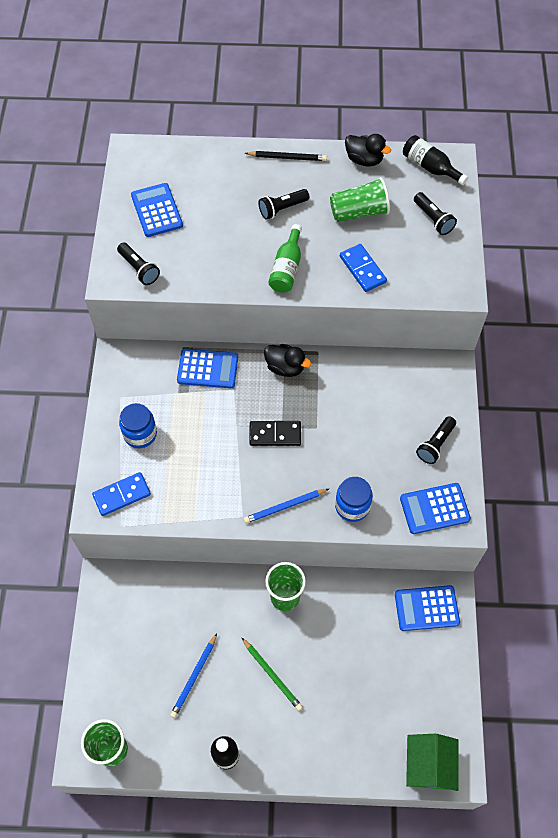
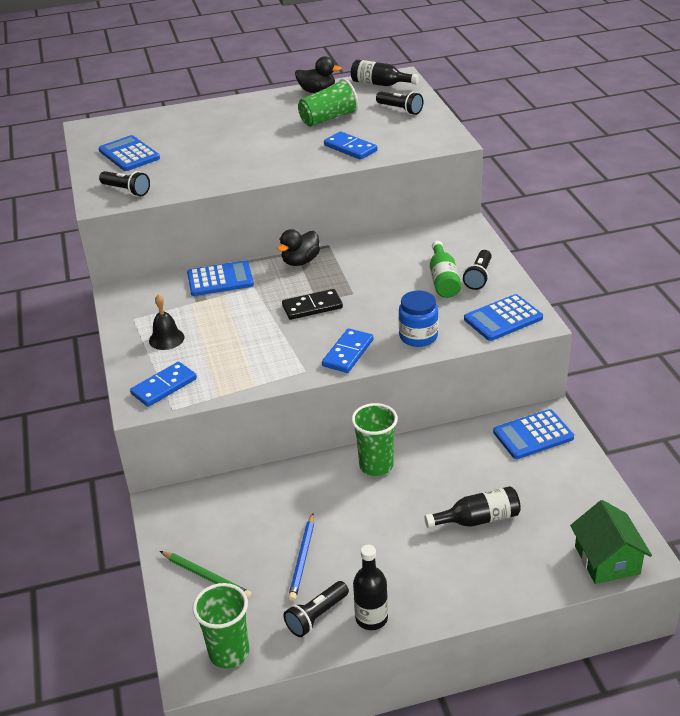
camera: 15 degrees left, 25 degrees down
(140, 434) = (166, 339): blue jar -> black bell
(272, 675) = (392, 533): green pencil -> green pencil (206, 576)
(282, 209) = (254, 130): black flashlight -> black flashlight (316, 616)
(285, 367) = (300, 261): black duck -> black duck turned 120 degrees clockwise
(285, 506) = (348, 353): blue pencil -> blue domino
(287, 158) = (244, 103): black pencil -> none
(287, 268) = (276, 161): green bottle -> green bottle (443, 280)
(344, 685) = (478, 519): none -> black bottle

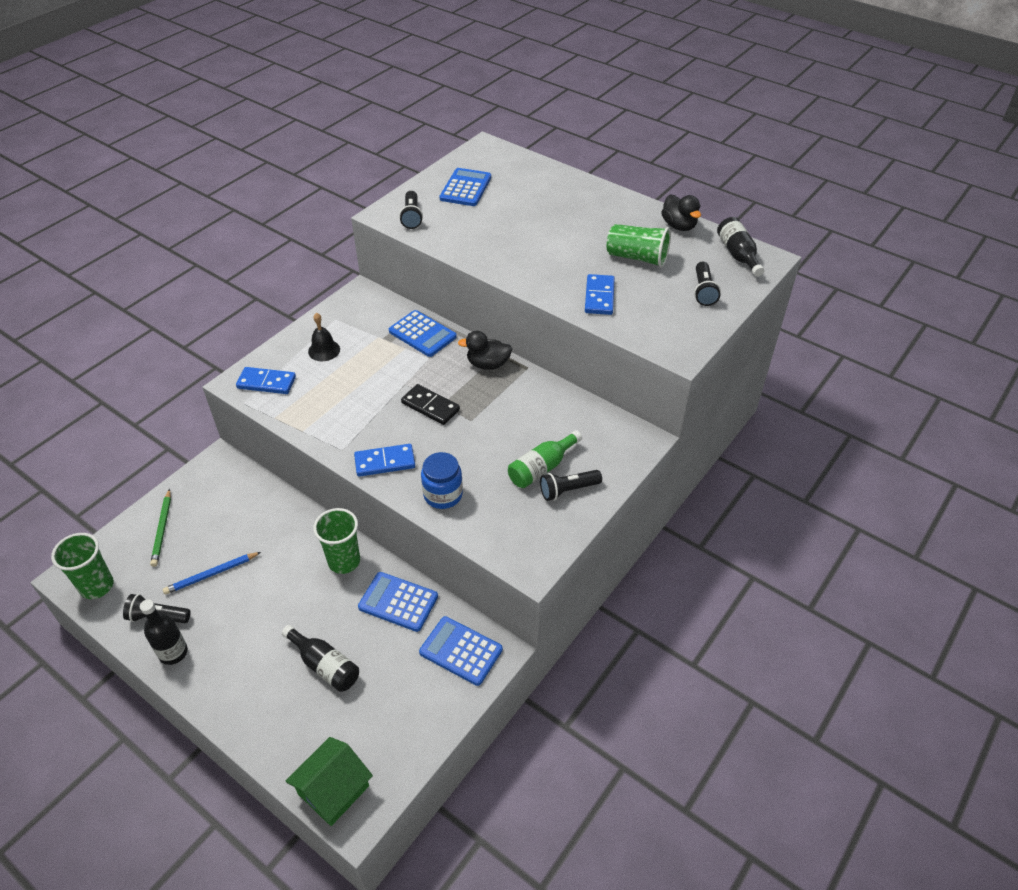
camera: 50 degrees right, 10 degrees up
(503, 318) = (517, 540): blue calculator -> blue calculator (398, 602)

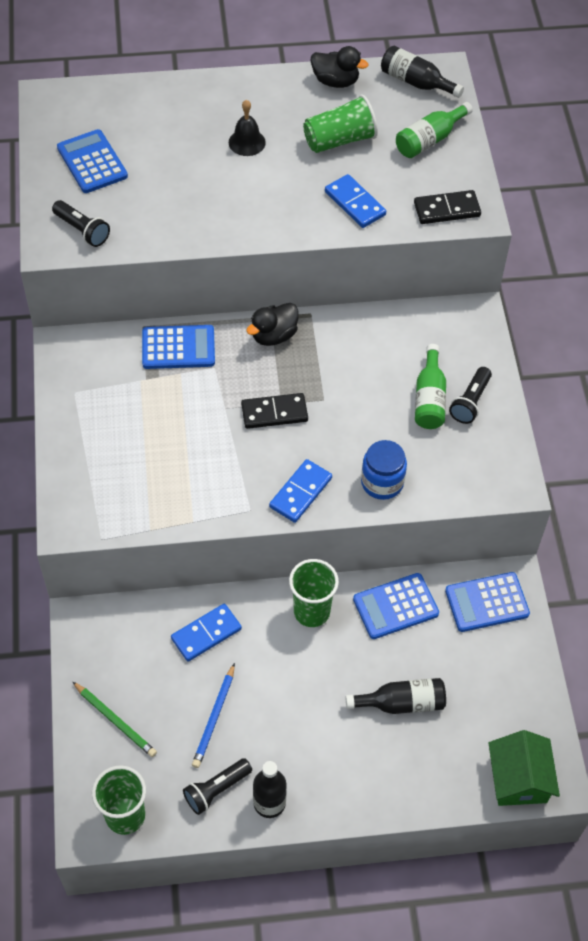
camera: 45 degrees left, 10 degrees up
(266, 383) = (96, 503): blue domino -> blue domino (206, 634)
(324, 350) = (107, 431): black bell -> black bell (247, 142)
(661, 337) = (447, 209): none -> black domino
(703, 291) = (429, 140): black flashlight -> green bottle

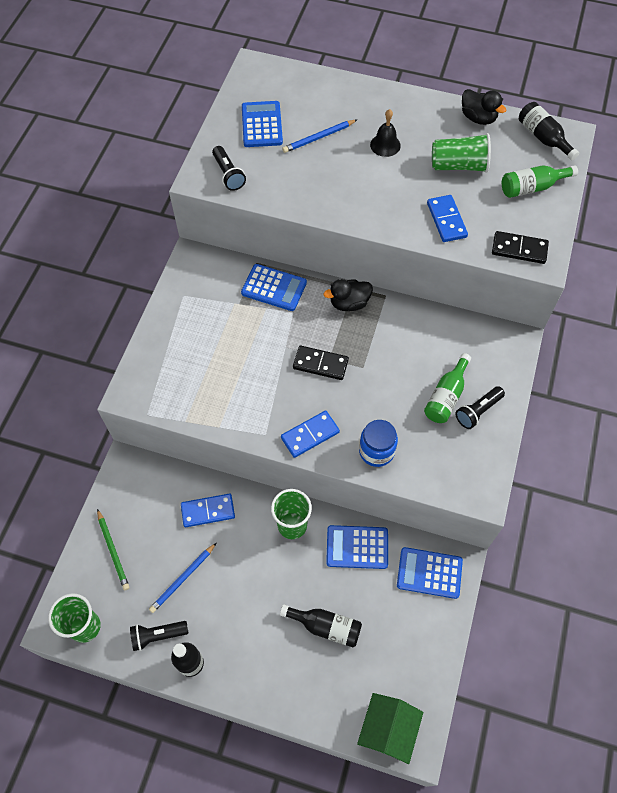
camera: 25 degrees right, 5 degrees up
(166, 157) = (319, 137): none -> blue pencil

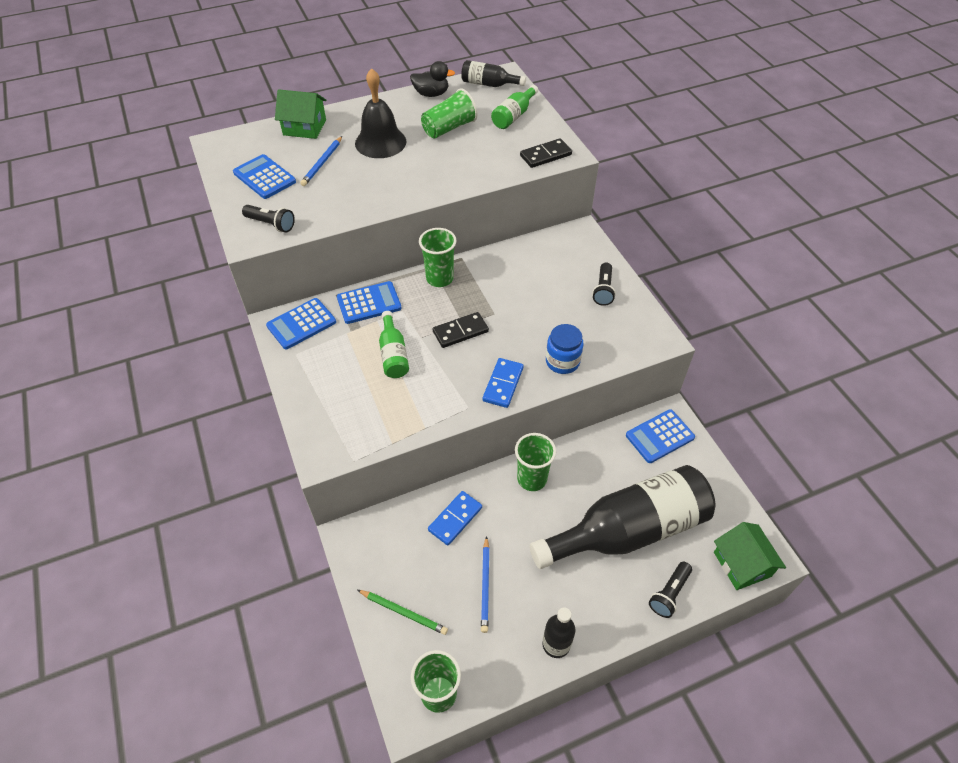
camera: 40 degrees left, 10 degrees down
(158, 635) = (508, 646): black flashlight -> black flashlight (669, 593)
(326, 627) = (628, 530): black bottle -> black bottle, size x2.25
(336, 91) = (304, 127): none -> green house
(349, 303) = (439, 278): black duck -> green cup
(357, 547) = (594, 457): blue calculator -> blue calculator (301, 324)
(385, 145) = (380, 142): black bell -> black bell, size x1.79
(446, 220) = (477, 165): blue domino -> none
(446, 396) = (572, 295): green bottle -> green bottle (393, 354)

